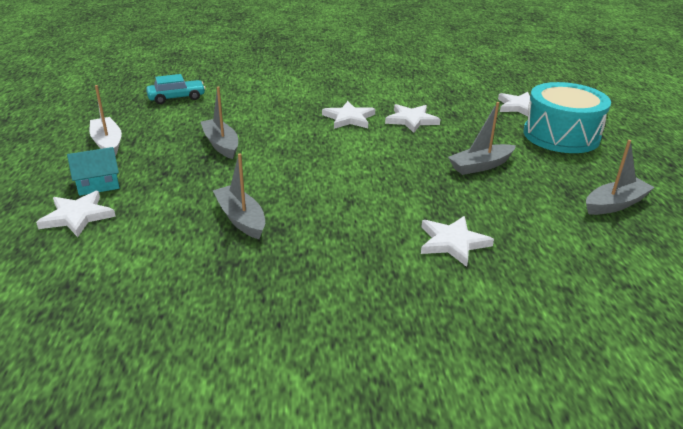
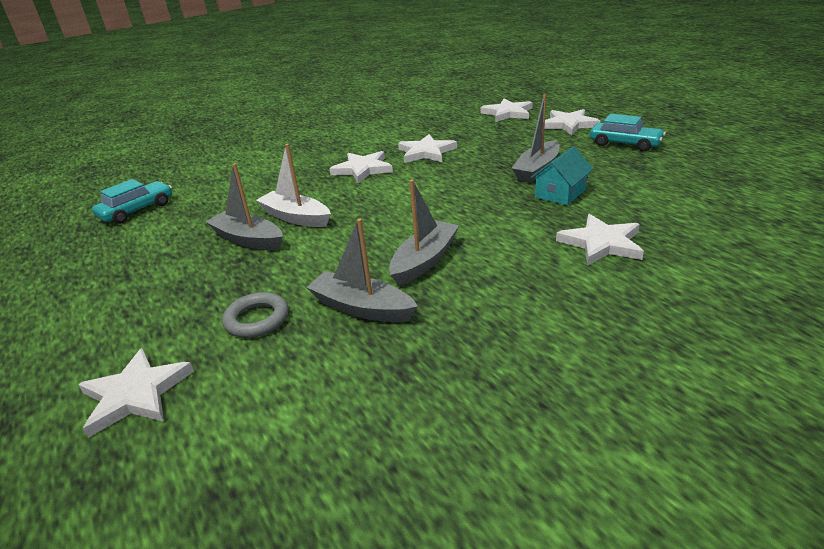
camera: 25 degrees left, 0 degrees up
(98, 184) = (127, 342): turquoise house -> turquoise house (560, 193)
(107, 143) = (91, 289): white boat -> white boat (296, 217)
(175, 200) = (257, 319): none -> grey ring
(561, 135) = (569, 124): turquoise drum -> white star
(586, 170) = (625, 144): none -> turquoise car
(615, 204) = (681, 162): grey boat -> grey boat (424, 260)

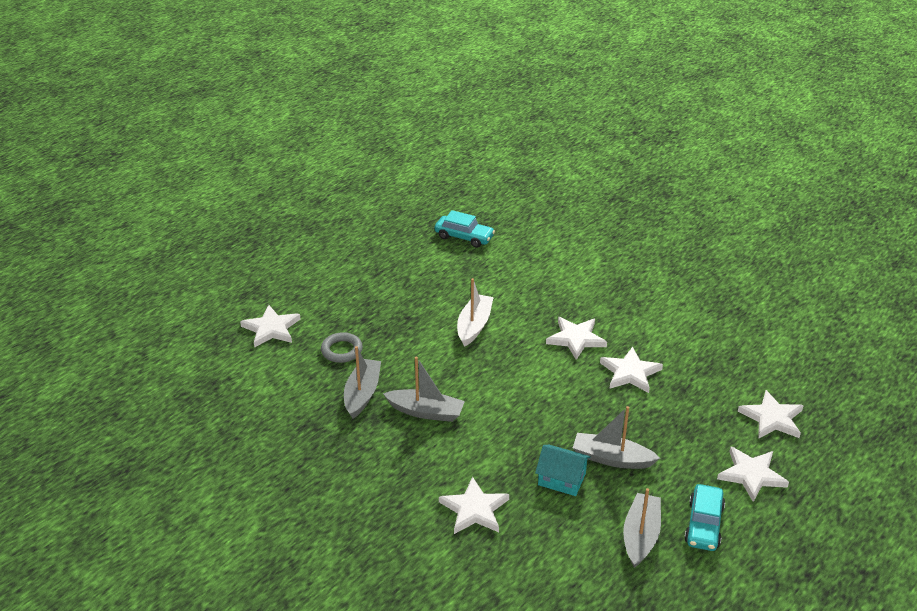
camera: 70 degrees right, 5 degrees up
(248, 239) = (434, 312): grey boat -> grey boat (640, 536)

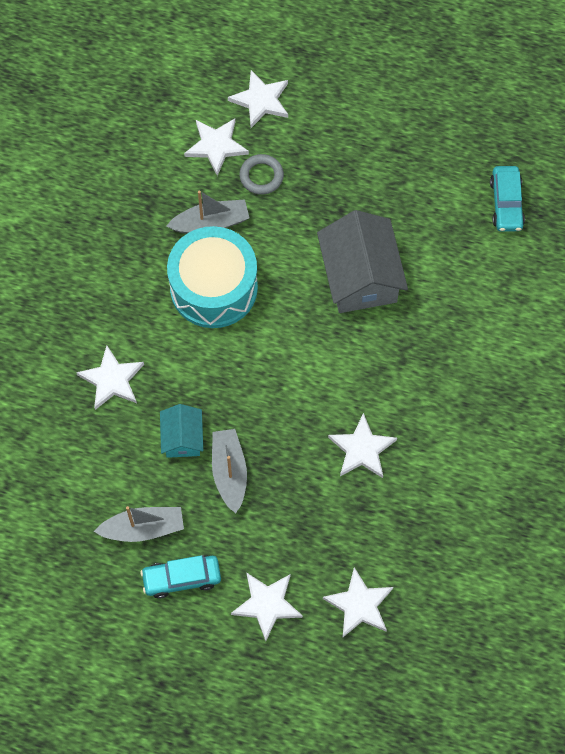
camera: 65 degrees right, 30 degrees up
(426, 412) = (213, 287): grey boat -> turquoise drum
(474, 325) = (360, 276): white boat -> grey house
(576, 339) = (389, 380): white star -> white star (216, 146)

